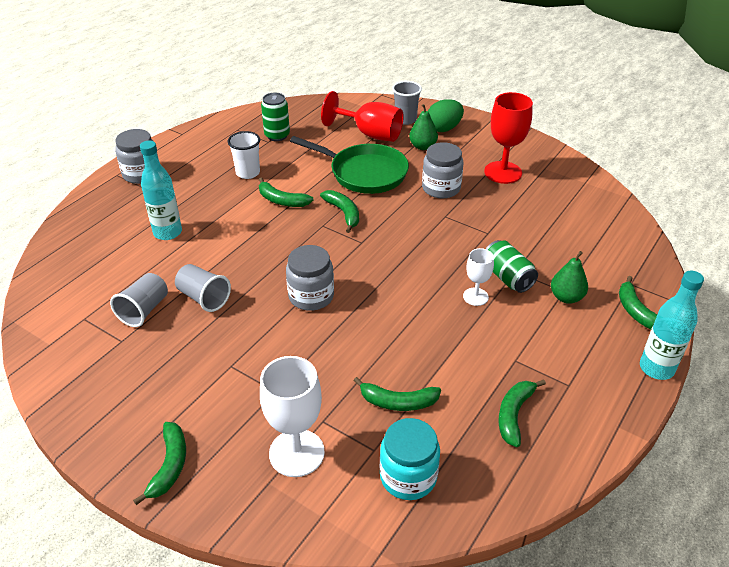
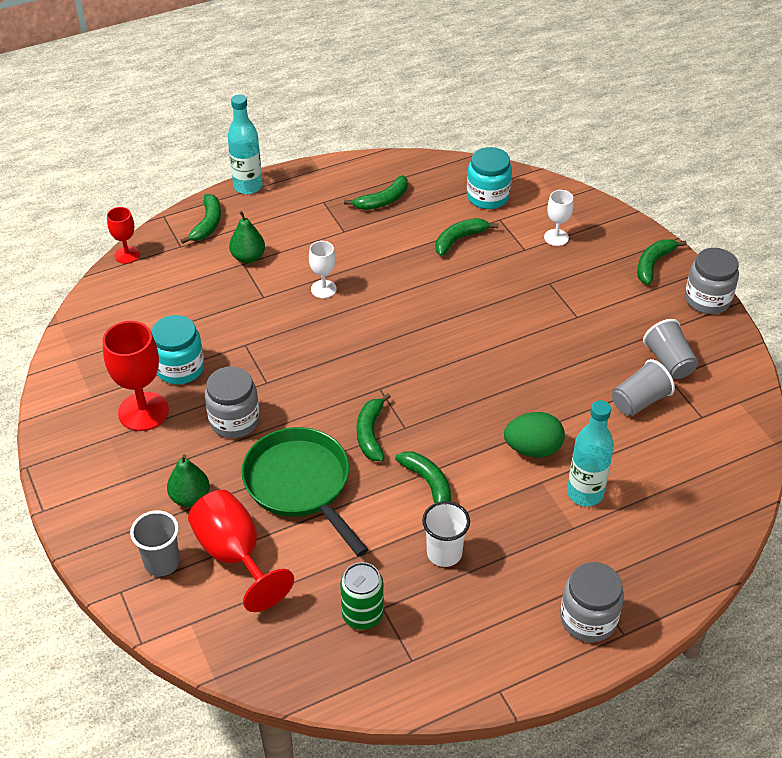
camera: 150 degrees left, 5 degrees up
(203, 298) = (575, 391): grey cup -> grey cup (669, 362)
(296, 453) = (556, 237): white goblet -> white goblet, size x0.56
(311, 296) = (471, 350): grey jar -> grey jar (707, 299)
(397, 402) = (459, 239): green banana -> green banana turned 75 degrees counterclockwise
(443, 129) = (131, 518): green egg -> green egg (533, 449)
(507, 277) = (277, 294): green can -> none
(512, 202) = (180, 368): none -> turquoise jar
(658, 259) = (127, 255): none -> red goblet

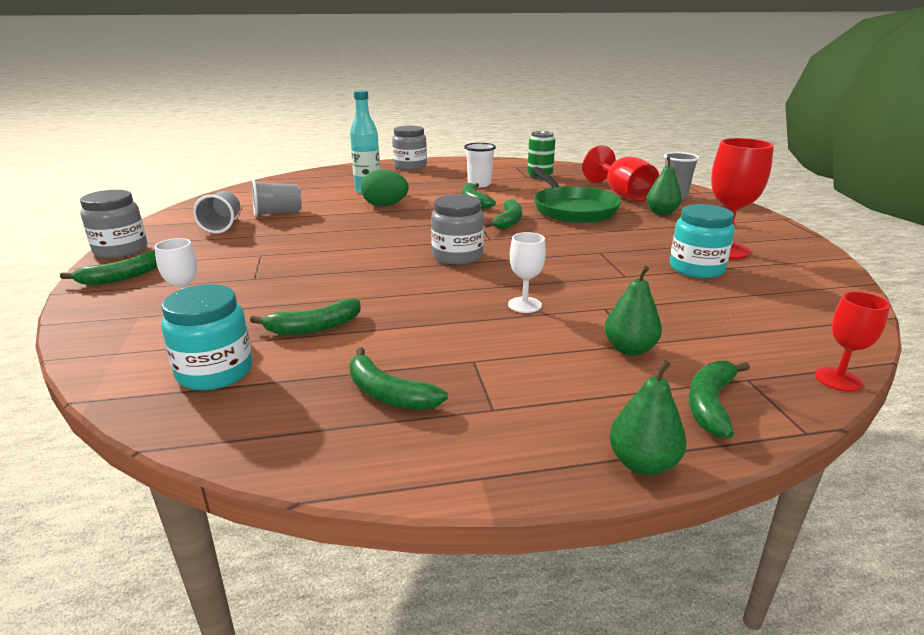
camera: 165 degrees left, 20 degrees down
(234, 420) = (630, 237): grey jar -> grey jar (457, 256)
(248, 186) = (642, 463): turquoise bottle -> green pear
(382, 200) = (388, 393): green banana -> green banana turned 120 degrees counterclockwise

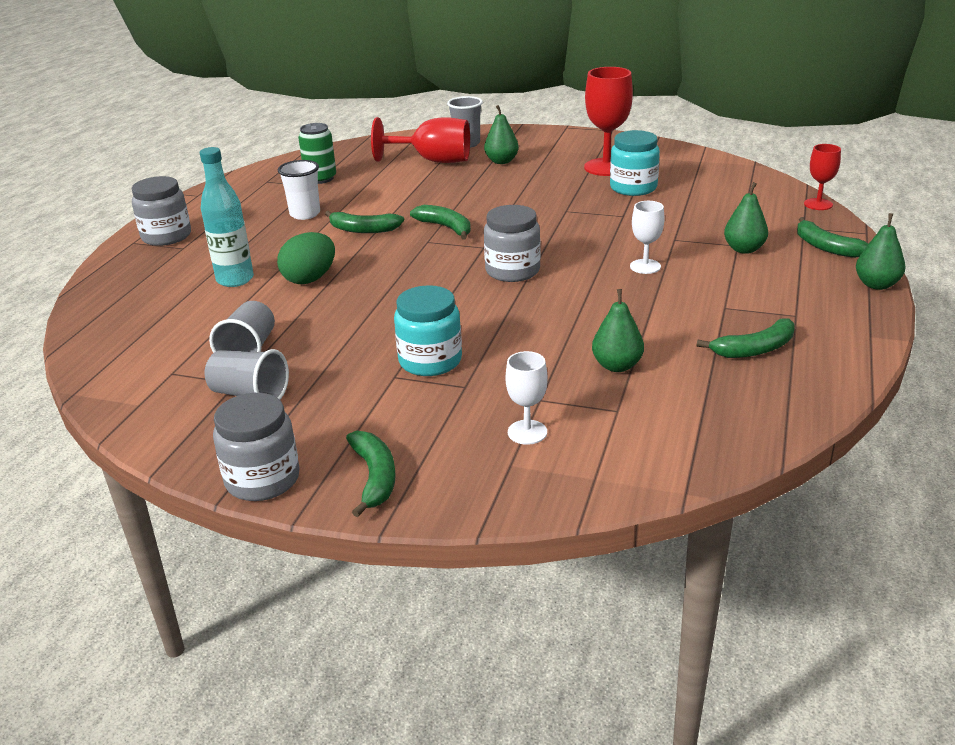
camera: 60 degrees left, 5 degrees up
(215, 372) = (672, 423): turquoise jar -> turquoise jar (430, 361)
(314, 327) = (617, 366): green banana -> green pear
(572, 209) = (447, 192): green pan -> none

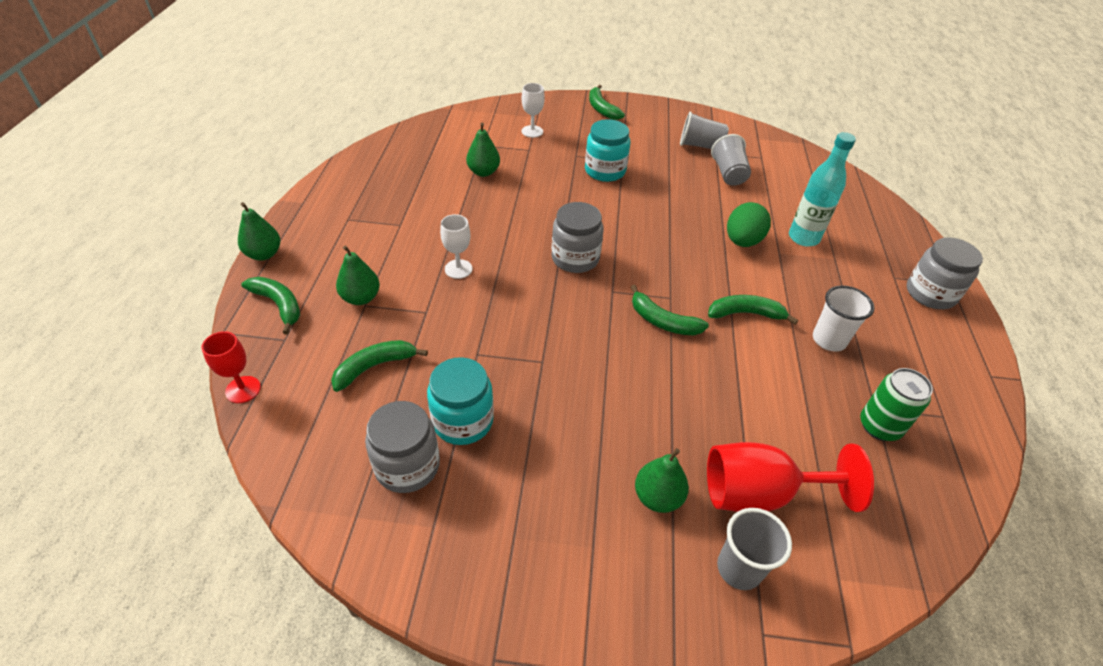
camera: 165 degrees right, 15 degrees up
(262, 479) = (655, 106): grey jar -> grey jar (407, 466)
(606, 167) = (499, 484): red goblet -> none
(754, 349) = (390, 188): green banana -> green banana (375, 367)

